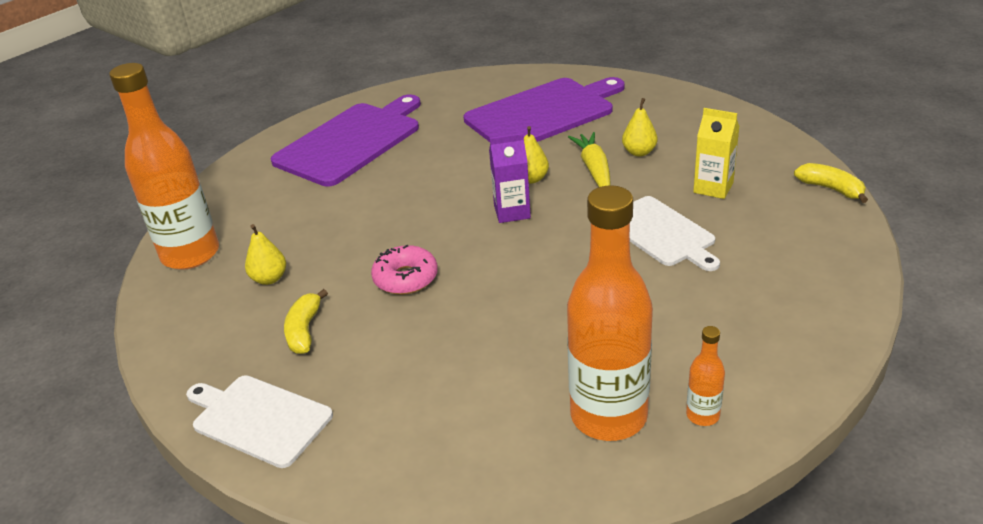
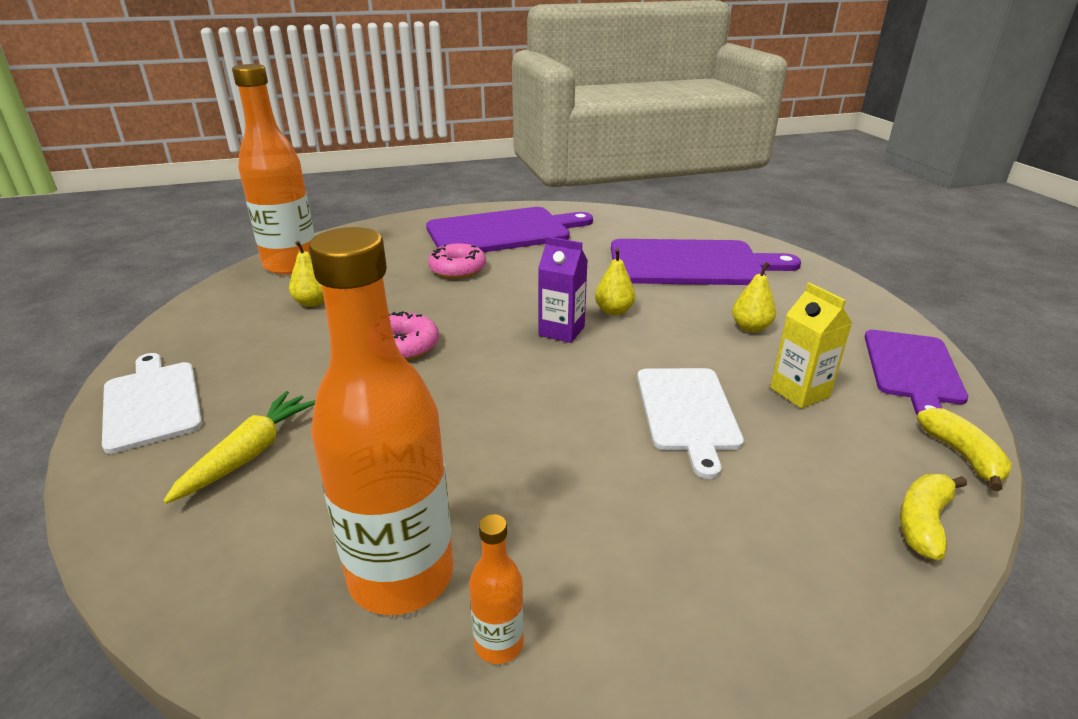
camera: 30 degrees right, 5 degrees down
(304, 331) = (278, 351): yellow banana -> yellow banana (923, 522)
(359, 194) = (457, 269): none -> pink donut
(594, 169) = (685, 326): yellow carrot -> yellow carrot (249, 454)
(762, 141) = (912, 369): none -> purple cutting board

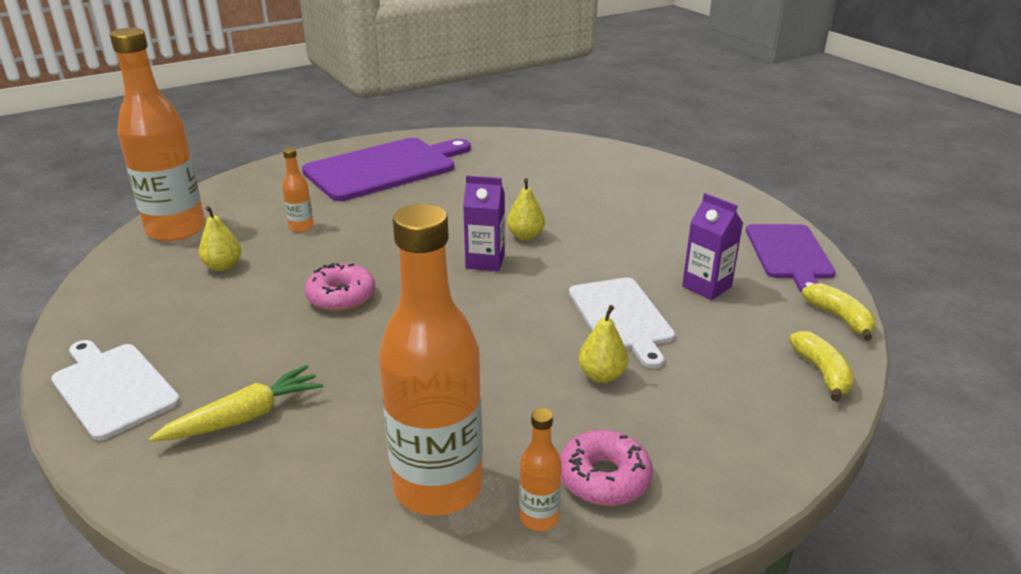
camera: 15 degrees left, 0 degrees up
(249, 454) = (244, 417): yellow carrot -> yellow carrot turned 45 degrees clockwise
(400, 276) = (301, 227): none -> orange bottle
(457, 269) = (357, 213): pink donut -> pink donut (604, 478)
(691, 263) = (579, 181): purple cutting board -> none
(750, 328) = (650, 236): yellow pear -> yellow pear (602, 375)
(799, 392) = (706, 287): yellow carton -> purple carton
(923, 522) = (822, 373): yellow banana -> yellow banana turned 150 degrees clockwise

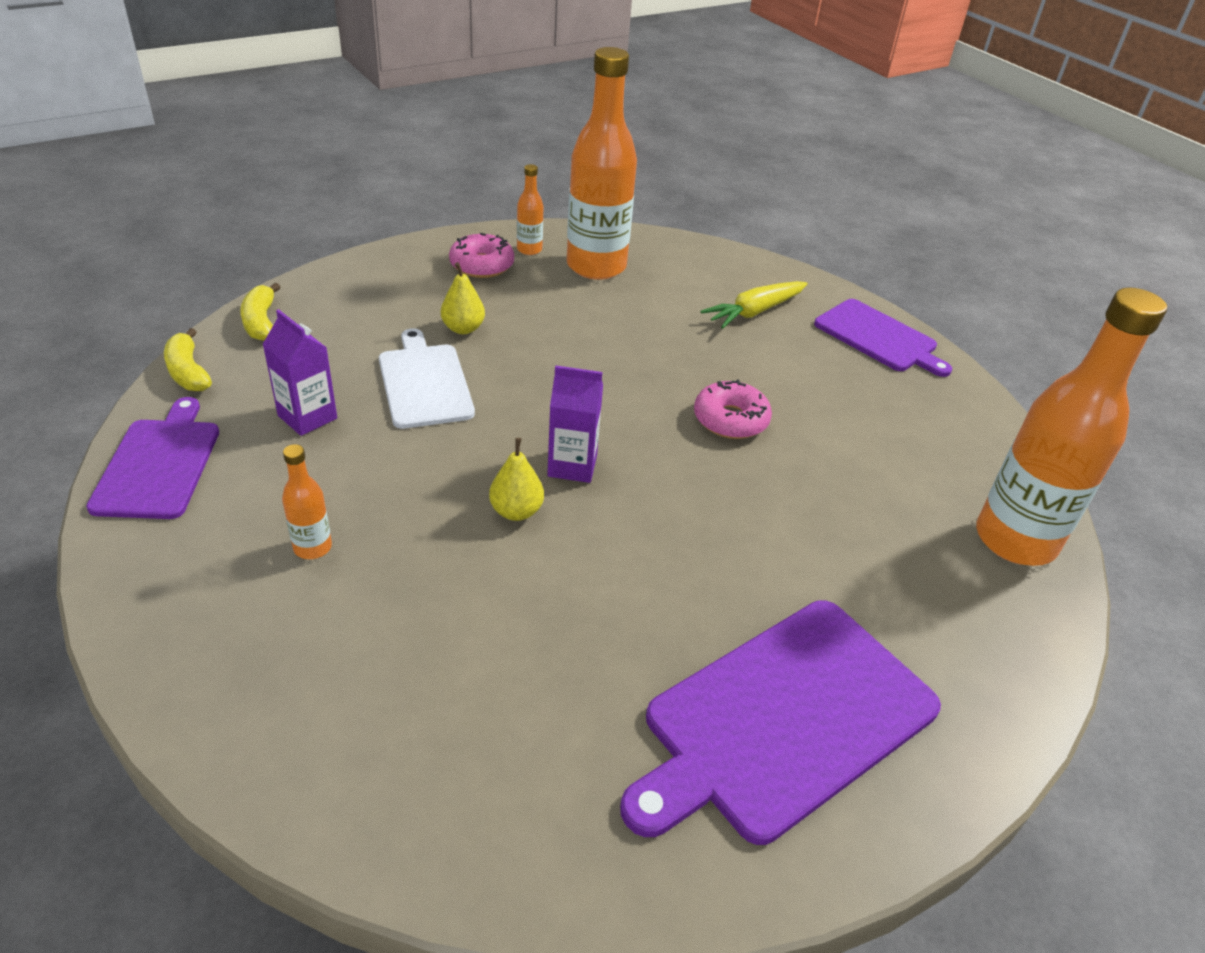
camera: 175 degrees right, 10 degrees up
(112, 388) = (879, 337): white cutting board -> purple cutting board
(223, 266) = (895, 469): yellow pear -> none
(301, 227) = (843, 540): orange bottle -> orange bottle (312, 547)

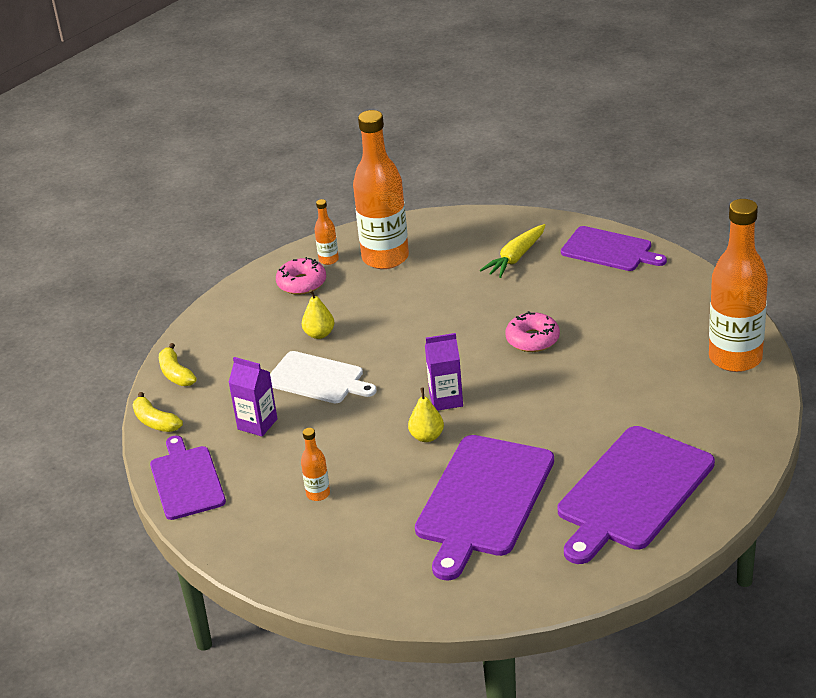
camera: 10 degrees left, 5 degrees down
(424, 383) = (318, 379): white cutting board -> white cutting board turned 150 degrees clockwise
(542, 646) = (483, 500): none -> purple cutting board

